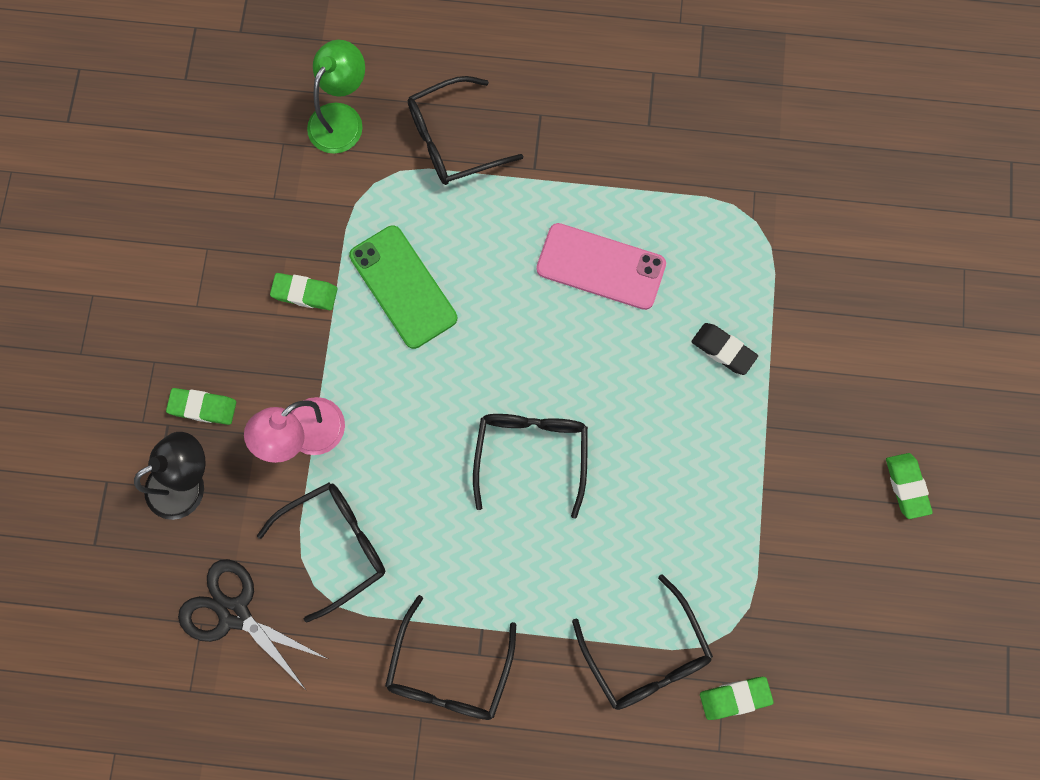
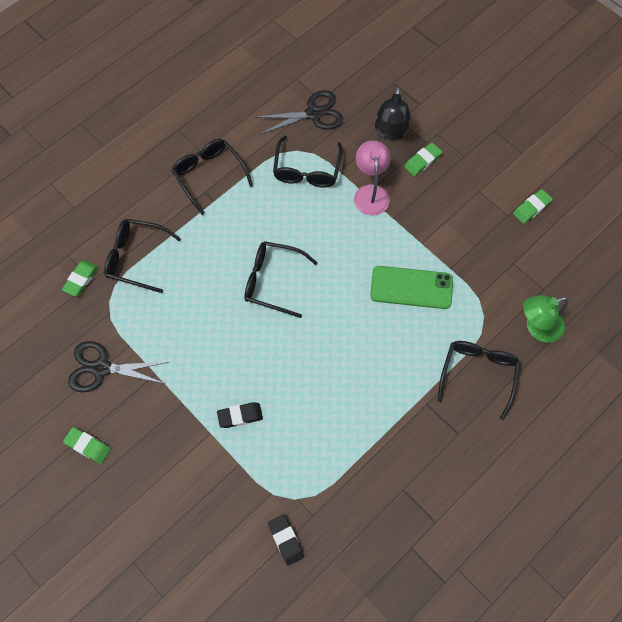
camera: 130 degrees right, 10 degrees down
(305, 293) = (446, 241): green eraser -> green eraser (531, 208)
(341, 118) = (537, 328): green lamp -> green lamp turned 90 degrees clockwise
(531, 454) = (272, 281): black glasses -> black glasses turned 150 degrees clockwise
(601, 266) = (340, 392): pink phone -> none
(803, 197) = (286, 540): none -> black eraser
(813, 558) = (101, 368): none -> black scissors

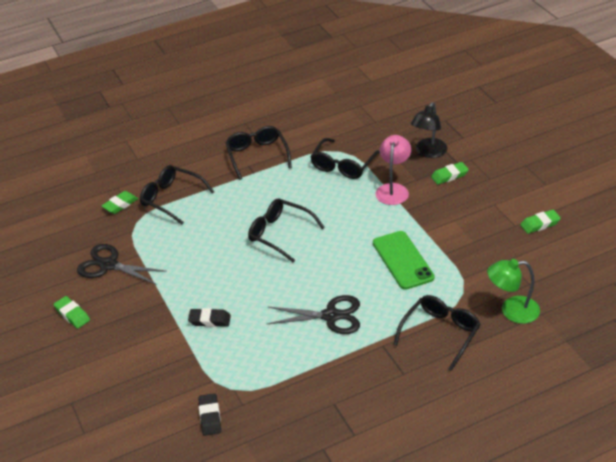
camera: 20 degrees right, 25 degrees down
(313, 114) = (365, 130): black scissors -> black scissors (331, 316)
(411, 287) = (403, 260): green phone -> green phone turned 45 degrees clockwise

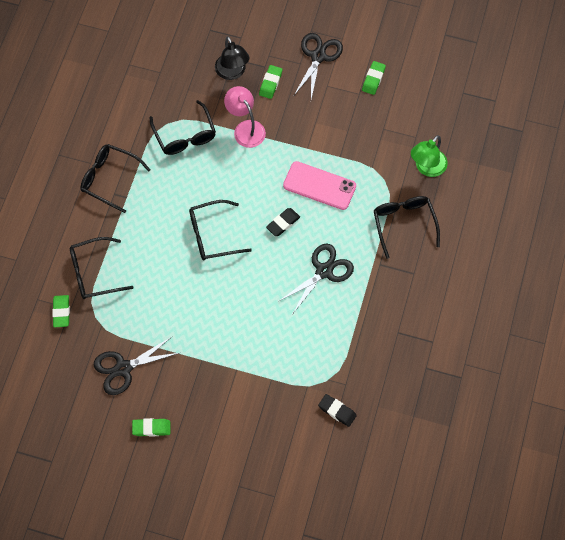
camera: 50 degrees left, 25 degrees up
(209, 320) = (251, 346): black eraser -> black eraser (283, 223)
(403, 260) = (319, 186): green phone -> pink phone
(510, 183) = (318, 56): none -> black scissors

